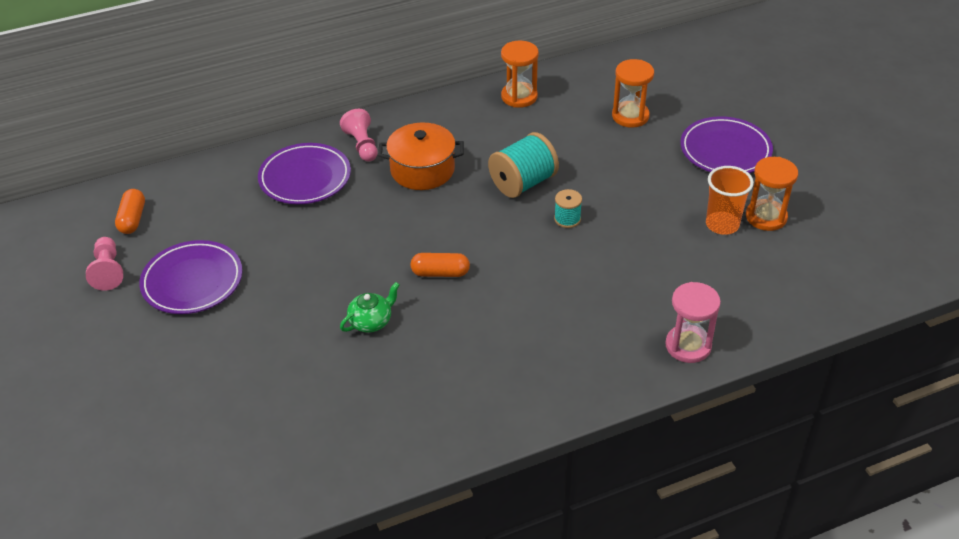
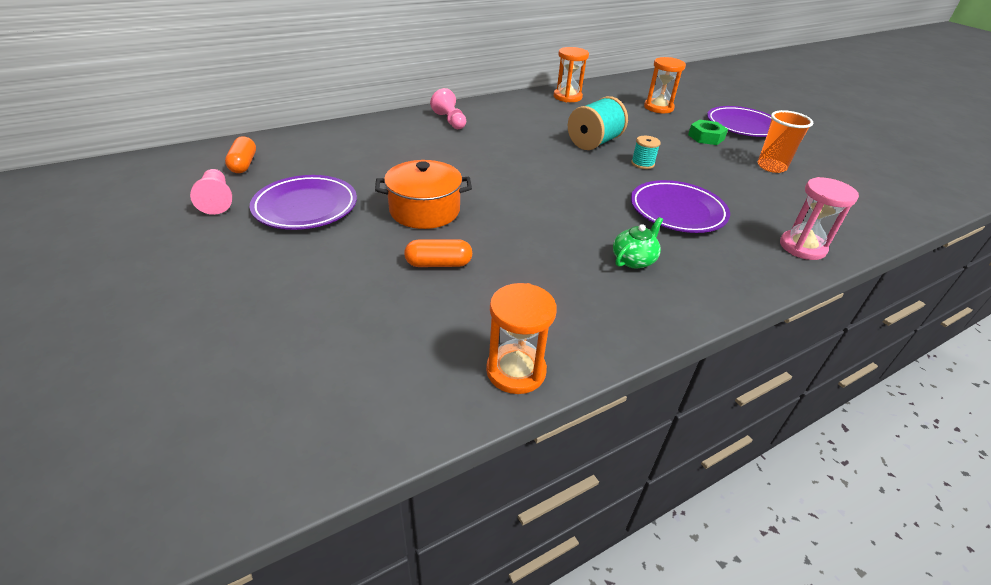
camera: 10 degrees left, 5 degrees down
(305, 178) = (405, 139): purple plate -> purple plate (677, 211)
(371, 321) = (494, 235): green teapot -> green teapot (633, 260)
(422, 170) = (506, 135): orange pot -> orange pot (424, 210)
(440, 273) = (547, 199): orange capsule -> orange capsule (438, 264)
(666, 172) = (706, 137): none -> green nut
(766, 217) = (802, 162): orange hourglass -> orange hourglass (516, 371)

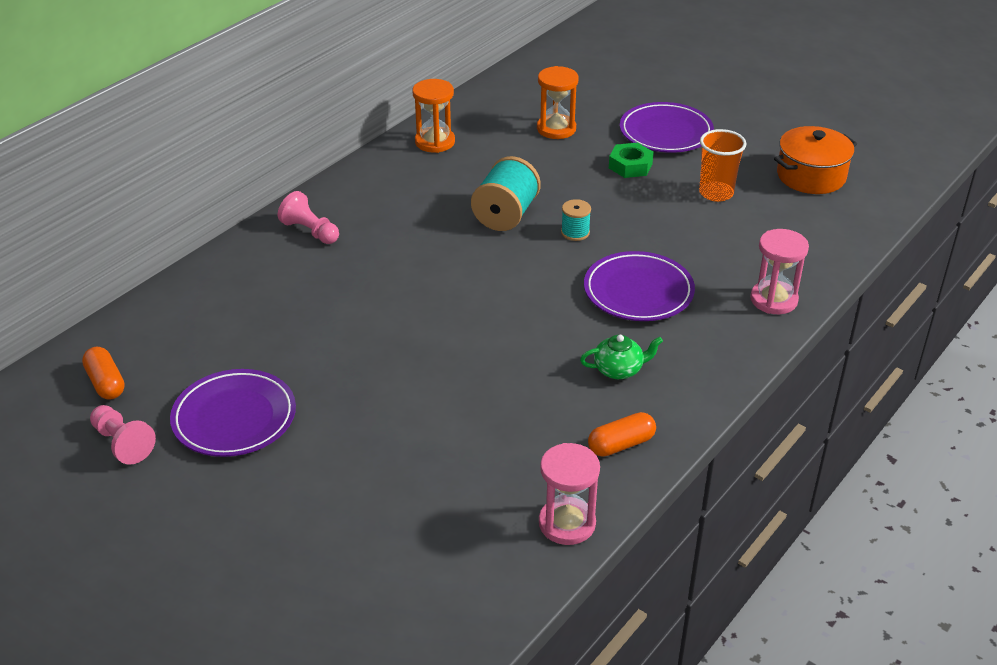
camera: 20 degrees left, 0 degrees up
(424, 210) = (371, 379): orange pot -> orange pot (811, 176)
(438, 264) = (429, 440): orange capsule -> orange capsule (621, 444)
(516, 371) = (567, 523): orange hourglass -> pink hourglass
(633, 260) = (619, 370): green teapot -> green teapot turned 60 degrees clockwise

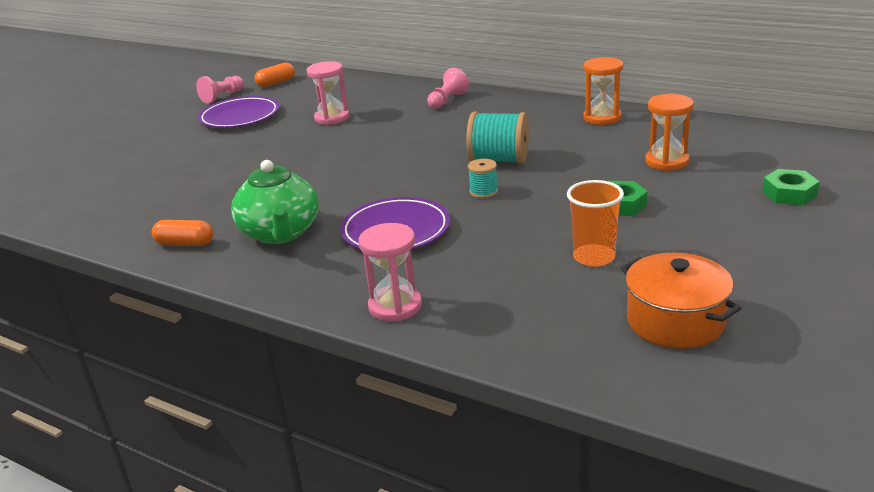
camera: 85 degrees right, 10 degrees down
(567, 523) = (105, 232): pink hourglass -> pink hourglass (332, 118)
(619, 370) = (280, 233): green teapot -> green teapot, size x1.90
(621, 444) = (185, 243): orange capsule -> orange capsule turned 45 degrees counterclockwise
(639, 92) = (789, 193): none -> green nut
(665, 133) = (707, 217): purple plate -> none

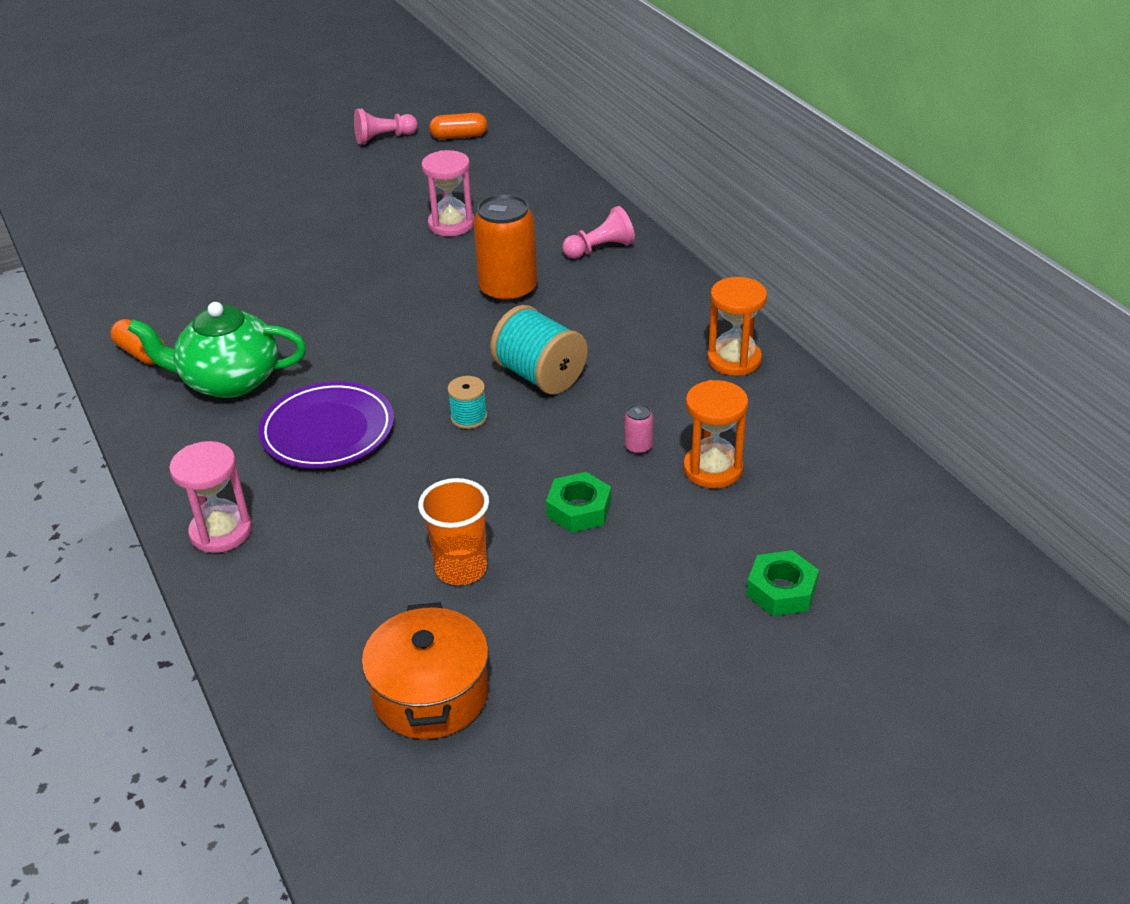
camera: 30 degrees right, 10 degrees up
(240, 117) = (367, 181): purple plate -> none
(280, 233) = (229, 381): green teapot -> green teapot turned 75 degrees clockwise
(417, 133) = (508, 290): none -> orange can
(609, 168) = (638, 447): none -> pink can

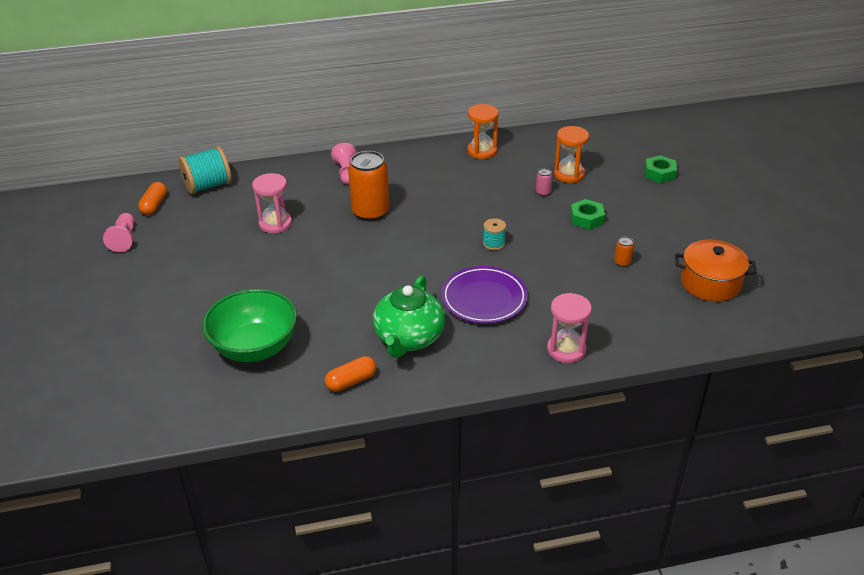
camera: 75 degrees left, 0 degrees up
(198, 271) = (255, 347): none -> green bowl
(461, 569) = (622, 262): orange cup -> orange can
(540, 376) = (466, 213): turquoise spool -> turquoise spool (208, 186)

